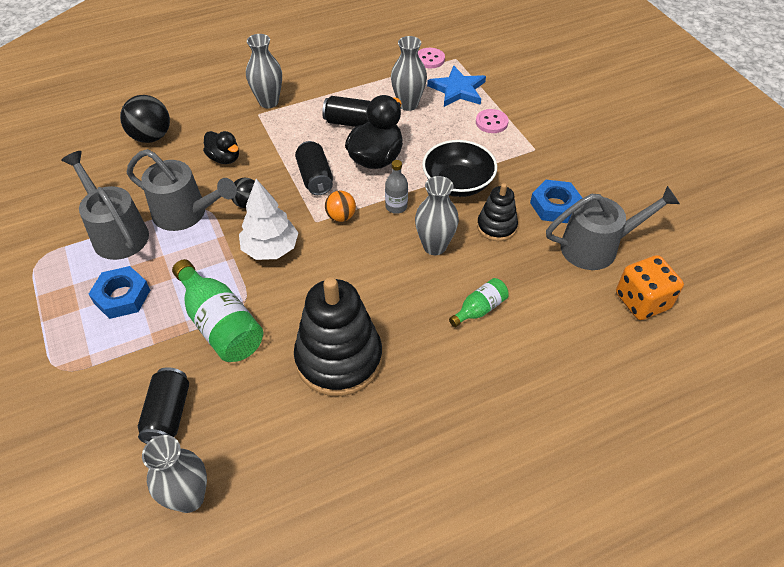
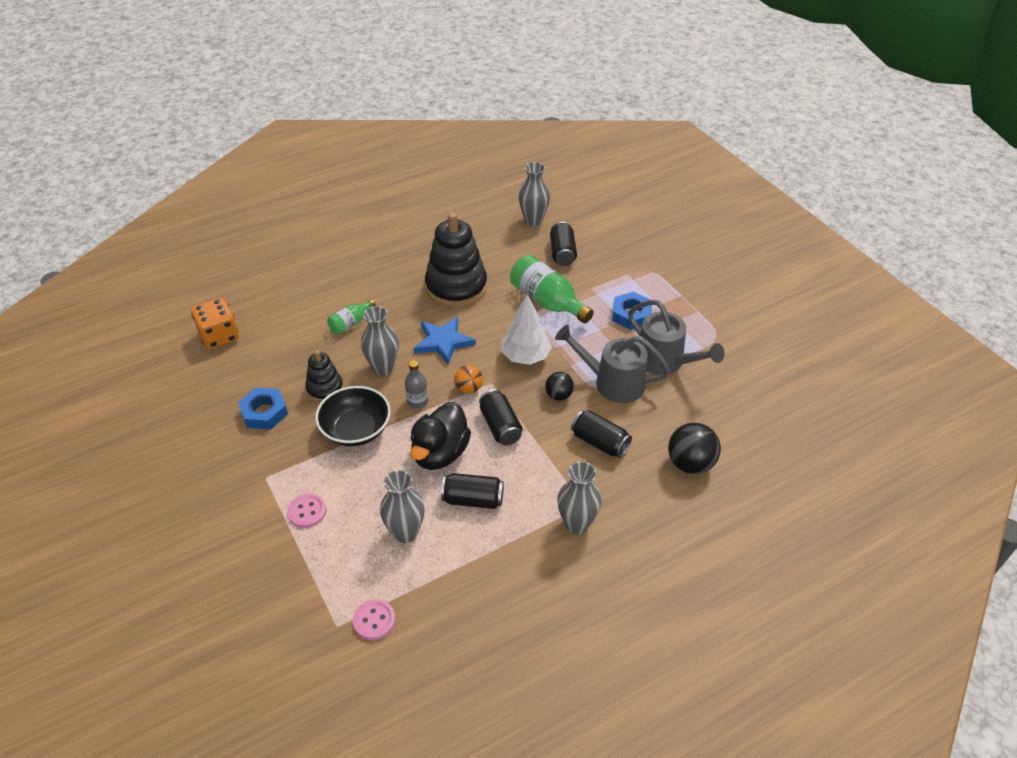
camera: 175 degrees right, 5 degrees down
(224, 158) = (600, 442): black duck -> black can
(458, 90) = (341, 562): blue star -> blue star (443, 342)
(597, 247) = (239, 376): grey watering can -> none

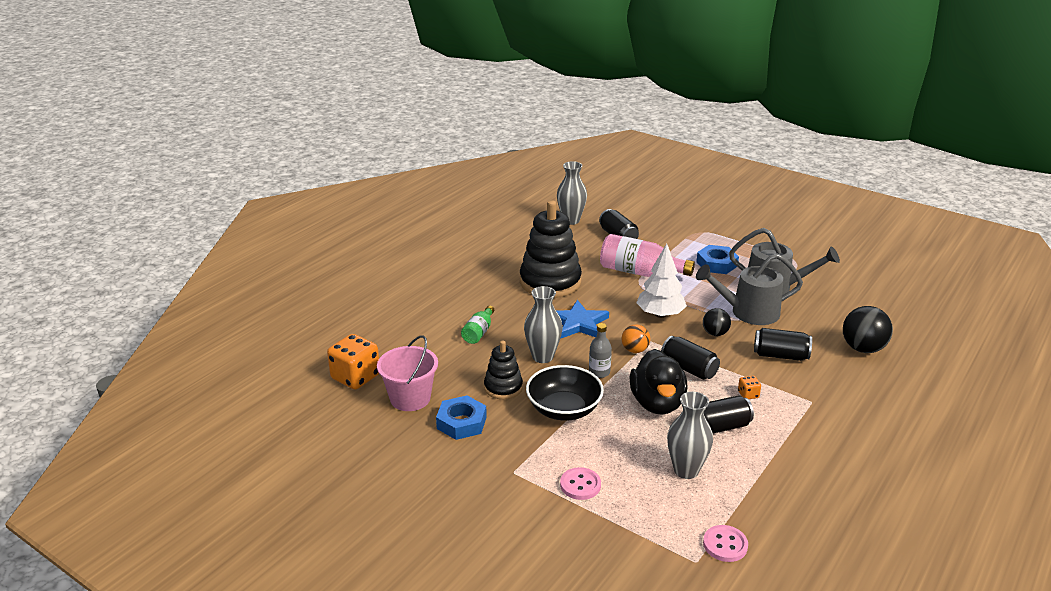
camera: 25 degrees left, 15 degrees down
(244, 373) = (410, 398): none -> pink bucket
(530, 475) = (748, 394): none -> orange dice
(547, 302) = (640, 272): green bottle -> pink bottle
(577, 524) = (820, 416): grey vase -> none

